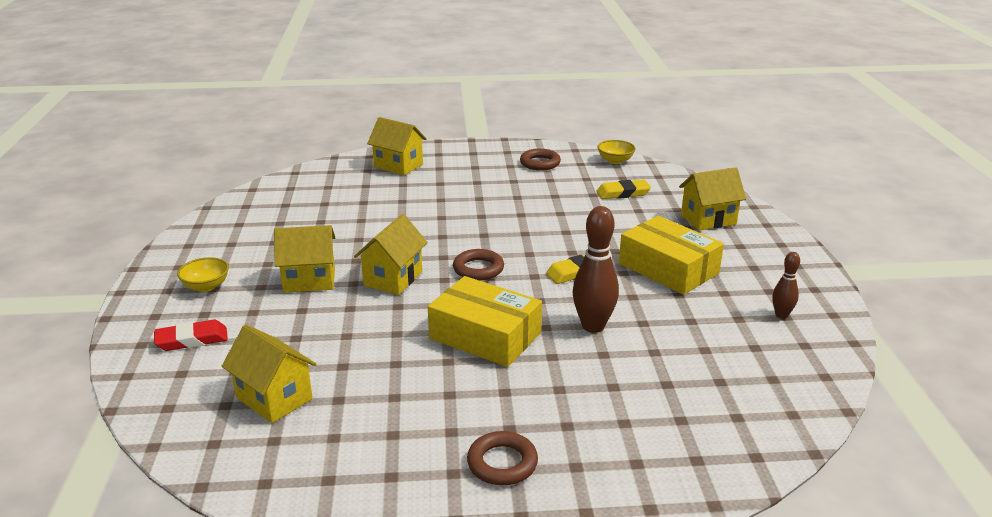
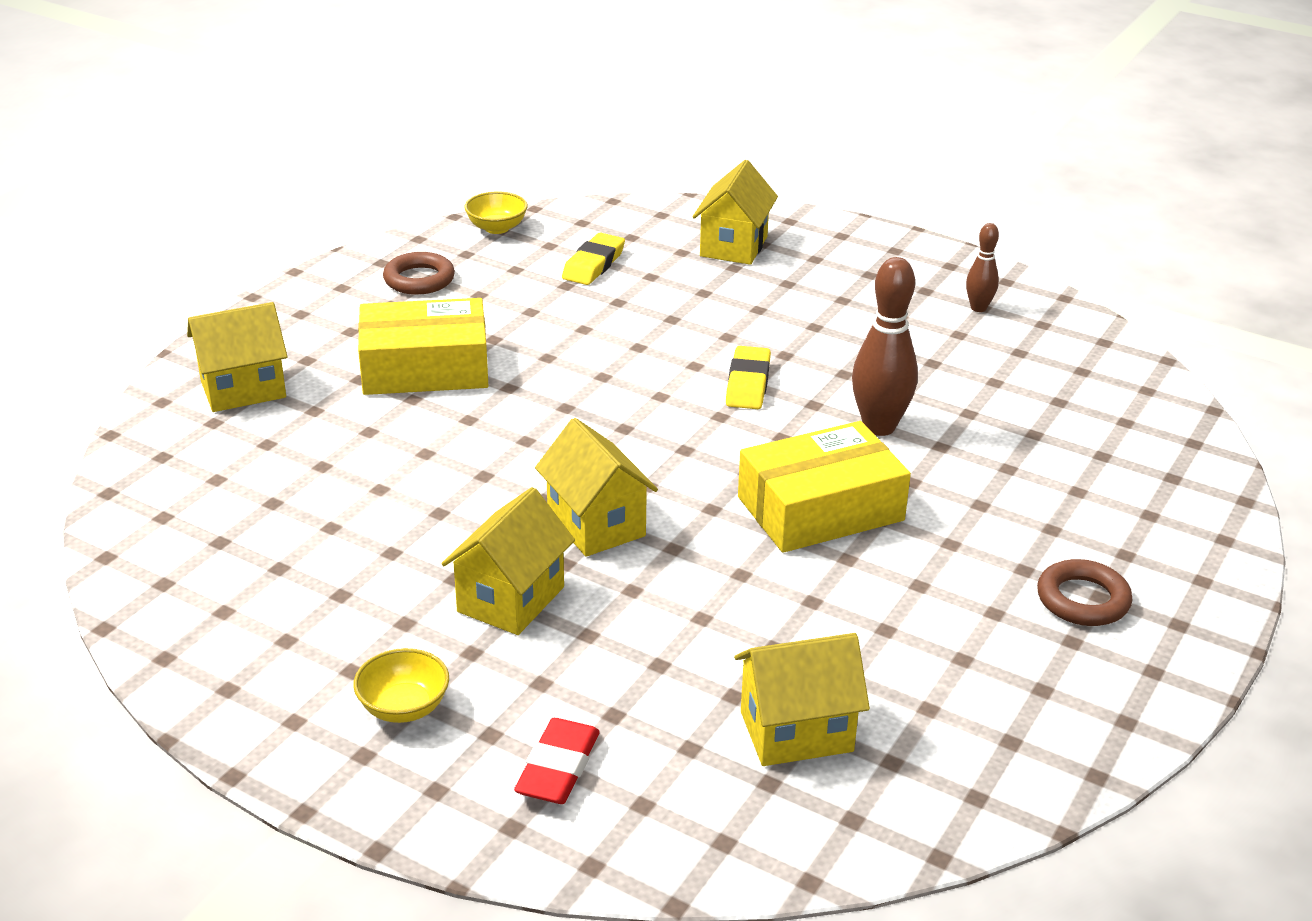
camera: 55 degrees left, 5 degrees up
(478, 269) = (653, 448): brown ring -> none
(668, 268) = (811, 323): yellow box -> yellow box (425, 368)

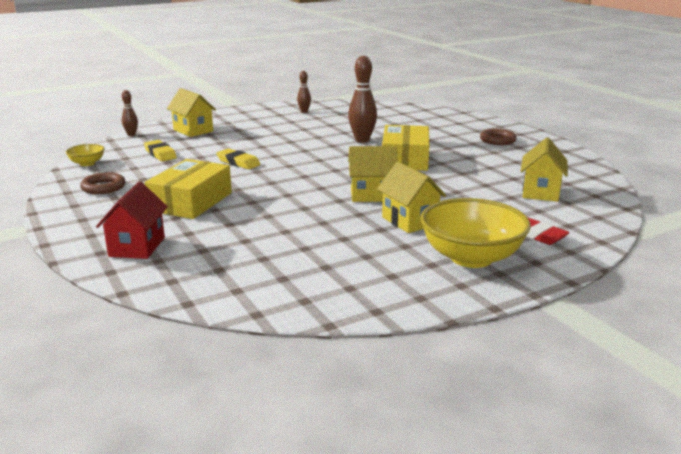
camera: 60 degrees left, 10 degrees down
(243, 389) = (137, 247): yellow house -> red house
(404, 707) = (471, 257): yellow bowl -> yellow bowl, size x2.13
(653, 206) = (131, 135): none -> brown bowling pin
(748, 384) = (303, 151): yellow eraser -> yellow eraser (238, 162)

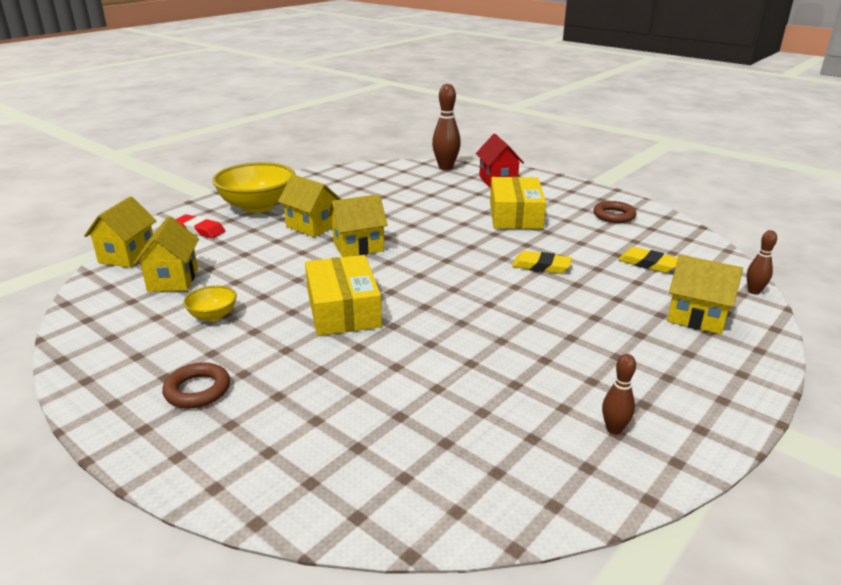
camera: 160 degrees right, 5 degrees up
(87, 163) = (690, 237): yellow bowl -> yellow bowl (213, 315)
(362, 140) = (427, 343): brown bowling pin -> brown bowling pin (445, 167)
(600, 218) = (127, 255): none -> yellow house

